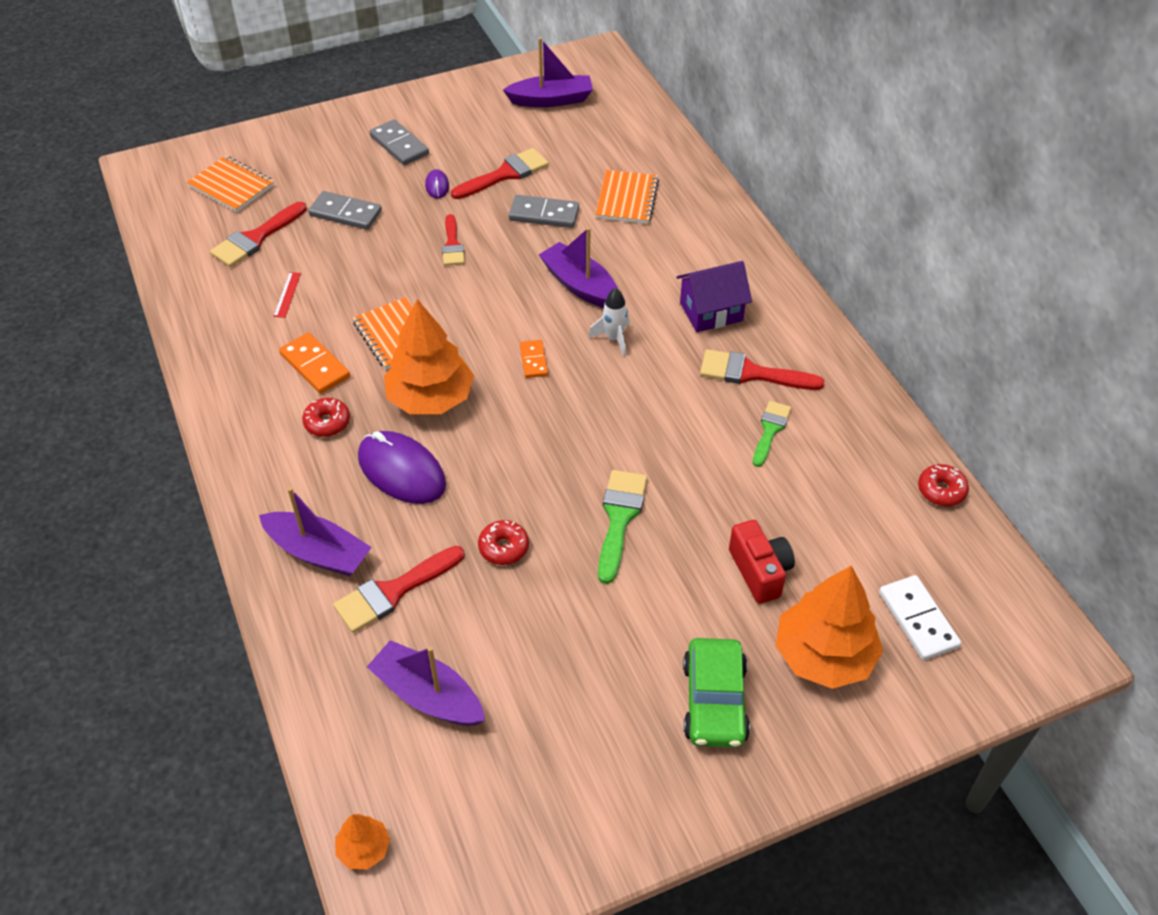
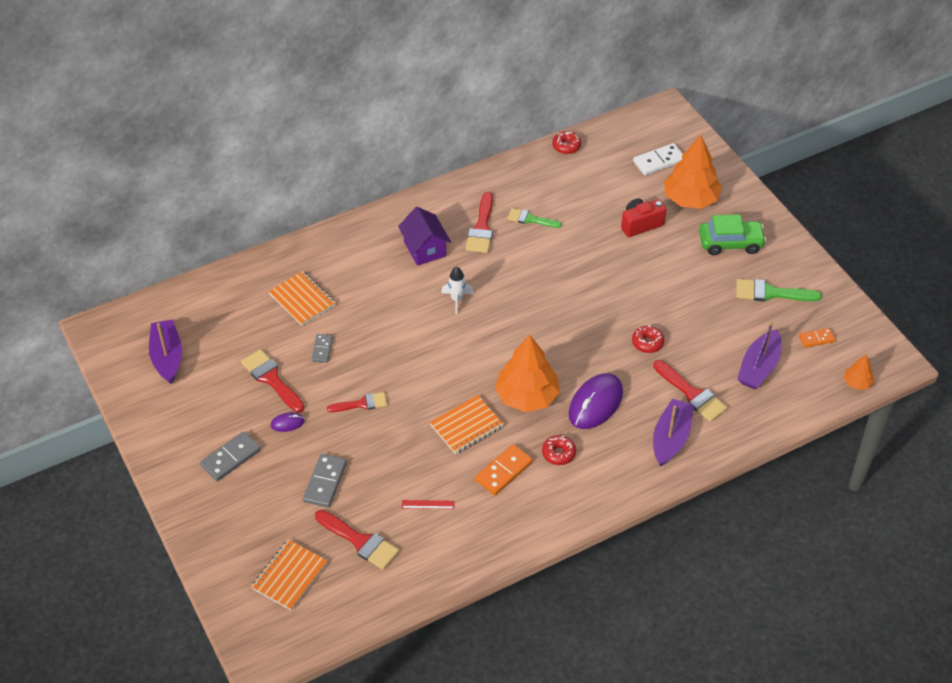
camera: 95 degrees left, 0 degrees up
(533, 360) = (483, 342): orange domino -> orange domino (816, 339)
(544, 214) = (322, 349): grey domino -> grey domino, size x0.63
(580, 285) = (403, 321): purple boat -> none
(619, 518) = (614, 288): green brush -> green brush (771, 293)
(627, 199) = (302, 300): orange notebook -> orange notebook turned 45 degrees clockwise

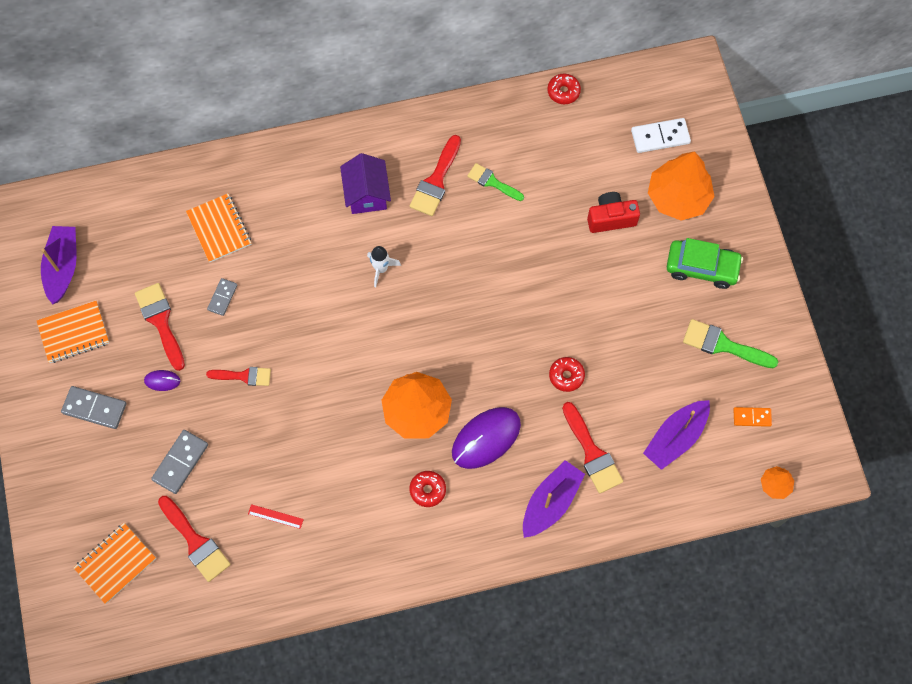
camera: 15 degrees right, 20 degrees up
(230, 458) = (94, 408): grey domino -> grey domino turned 45 degrees clockwise
(466, 426) = (343, 431): orange notebook -> orange notebook (74, 333)
(504, 471) = (364, 497): orange domino -> none

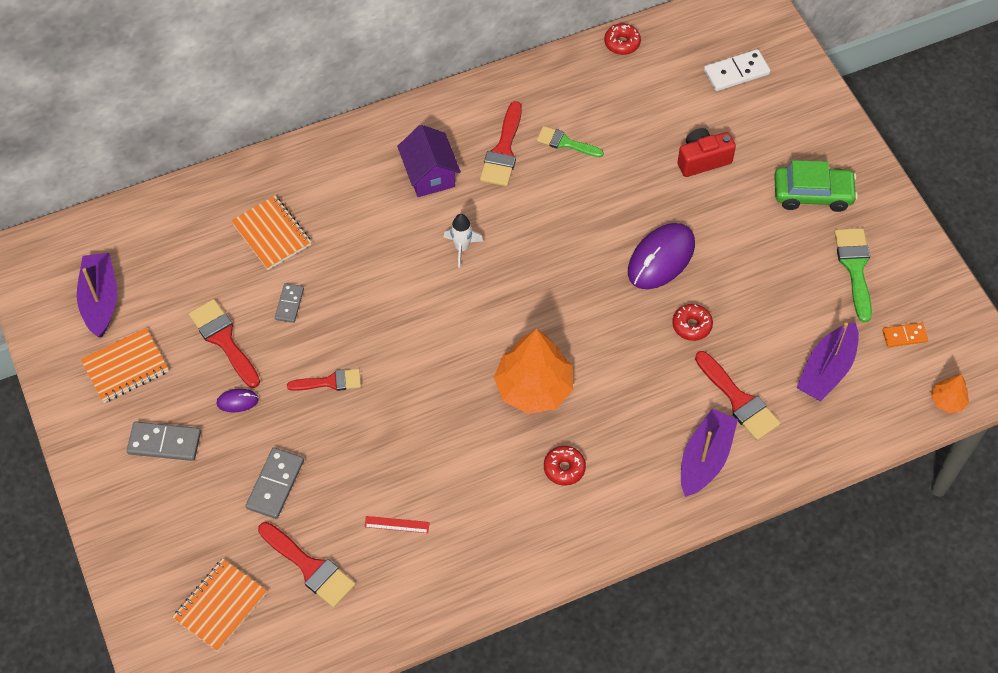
camera: 10 degrees left, 10 degrees down
(486, 438) = (617, 404): purple mouse -> purple mouse (661, 258)
(678, 197) = (770, 128): orange tree -> none
(723, 345) = (855, 268): green brush -> green brush turned 75 degrees clockwise

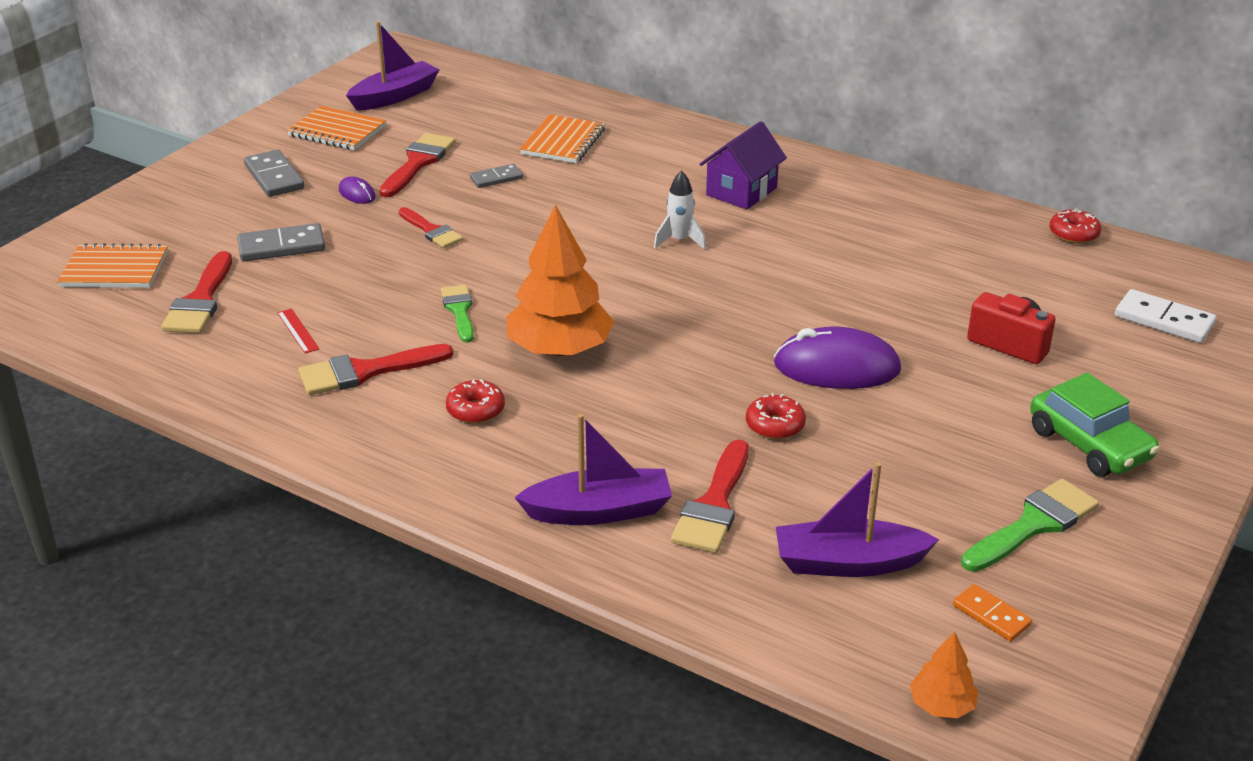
camera: 55 degrees right, 25 degrees down
(503, 151) = (830, 219): red brush -> red brush (365, 371)
(565, 143) = (895, 249): green brush -> green brush (459, 310)

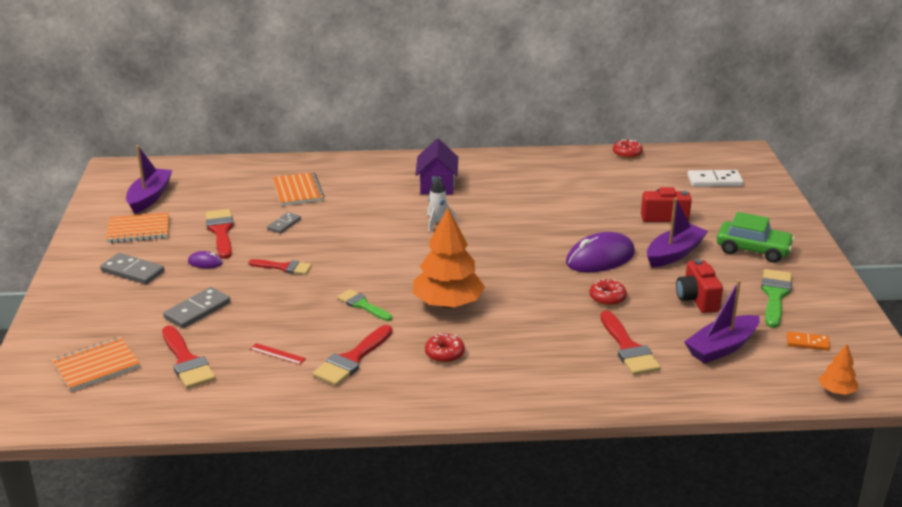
camera: 35 degrees left, 5 degrees down
(599, 511) = (577, 376): purple boat -> purple boat (674, 253)
(902, 480) = (697, 299): none -> red camera

